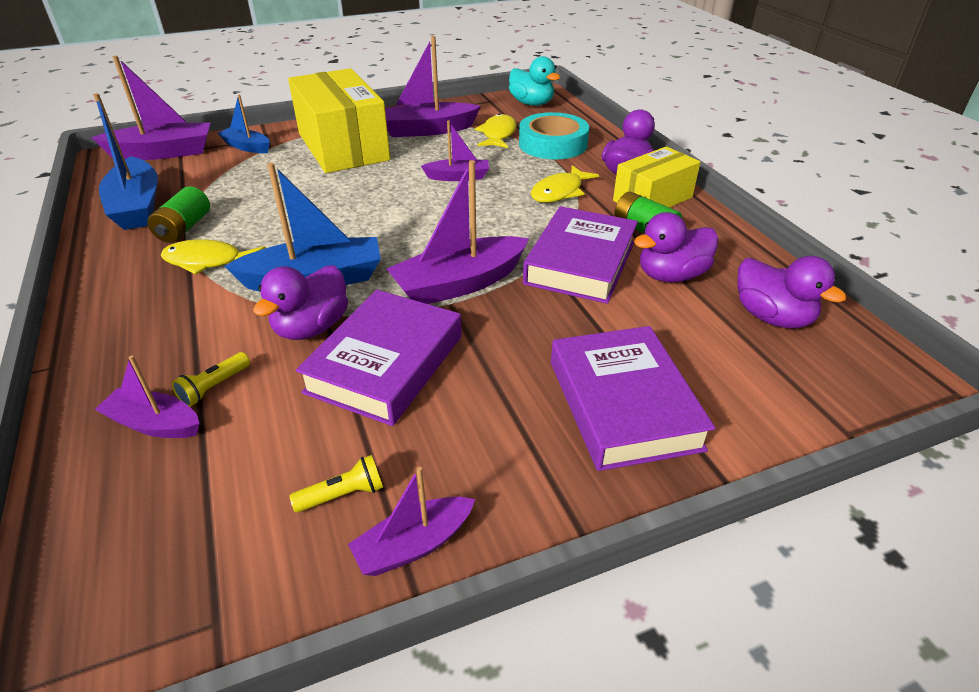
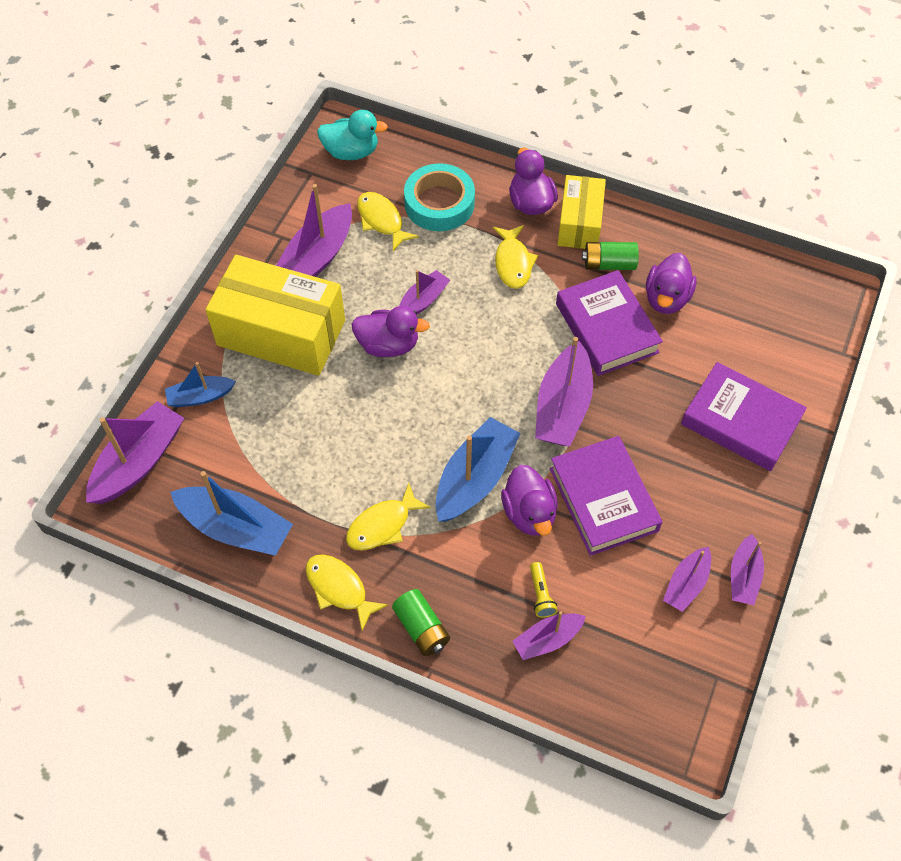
camera: 45 degrees left, 20 degrees up
(114, 274) = (339, 589): none -> yellow fish
(184, 228) = (312, 515): green battery -> green battery (421, 628)
(343, 494) = (686, 584): yellow flashlight -> purple boat
(772, 317) = (747, 293): purple duck -> purple duck (388, 345)

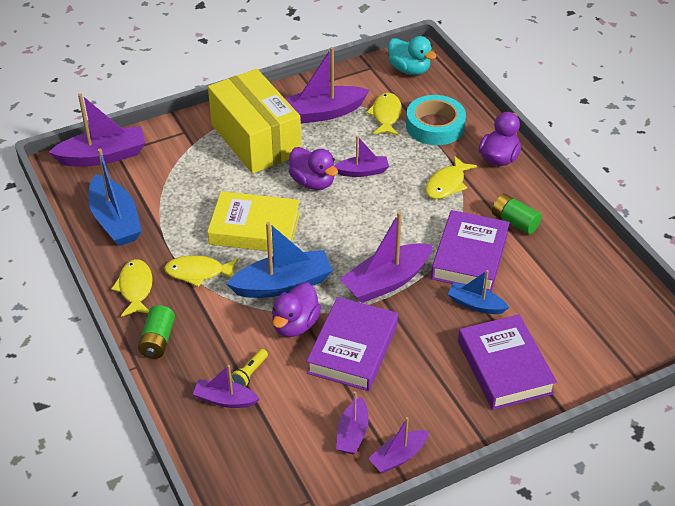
camera: 40 degrees right, 15 degrees down
(200, 396) = (172, 144): blue boat -> blue boat (476, 304)
(385, 436) = (255, 228): none -> yellow book
(579, 223) = (520, 188): yellow box -> none
(666, 298) = (534, 264): purple duck -> none
(686, 584) = (352, 433): purple boat -> purple boat turned 60 degrees counterclockwise

